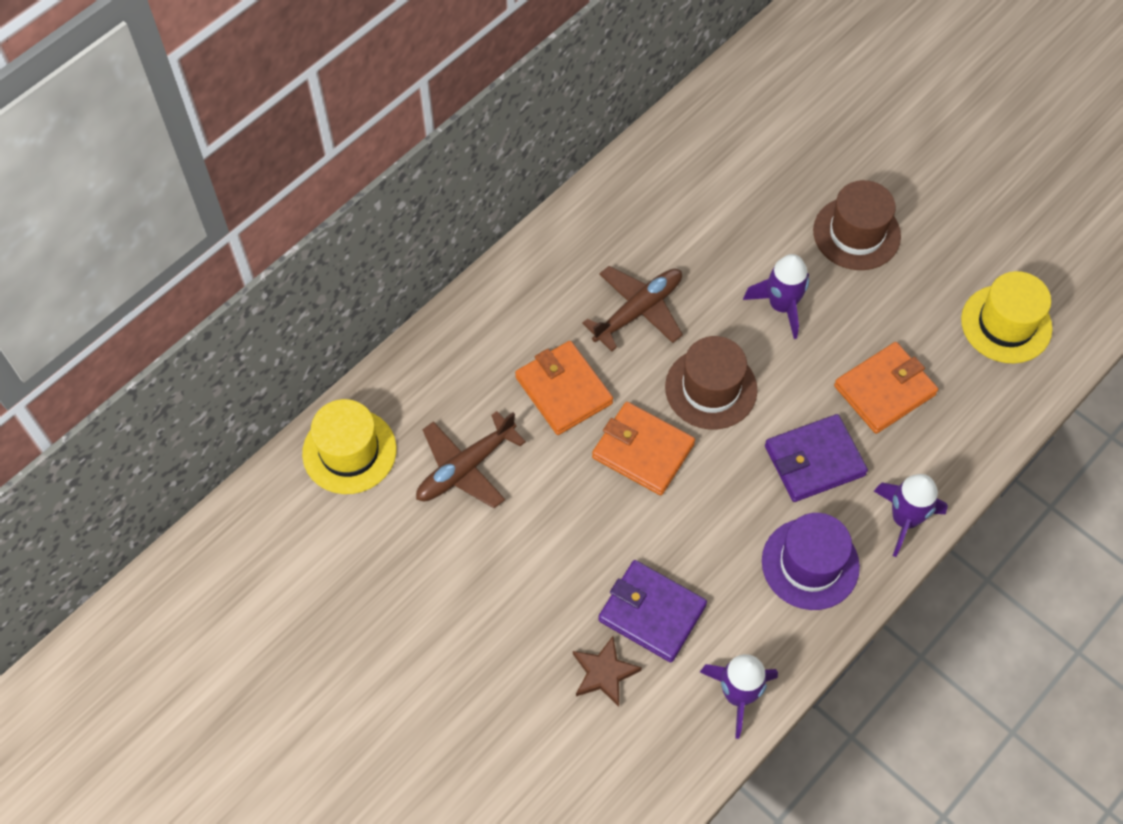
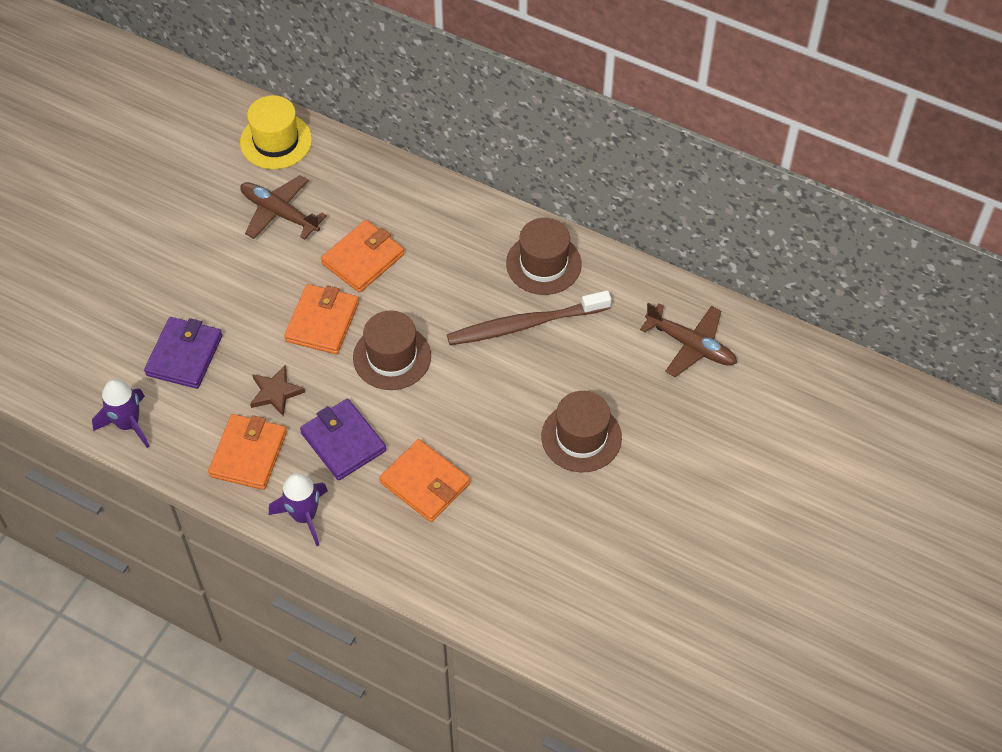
camera: 75 degrees right, 5 degrees down
(604, 673) = (130, 335): brown star -> brown star (275, 392)
(624, 214) = (543, 264): none -> brown hat
(638, 311) = (451, 292): brown plane -> brown plane (690, 345)
(700, 250) = (525, 324): none -> brown toothbrush
(781, 306) = (487, 393): purple rocket -> none
(810, 564) = (248, 454): purple hat -> orange wallet
(1006, 324) = (521, 570): yellow hat -> none

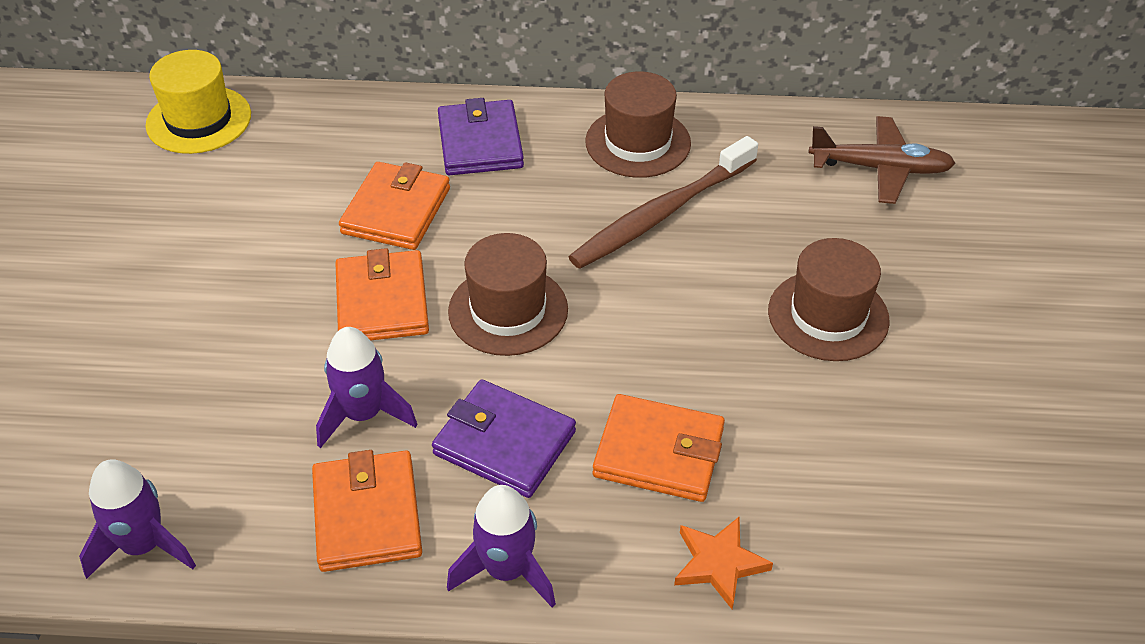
camera: 25 degrees left, 10 degrees down
(184, 355) = (192, 415): purple wallet -> purple wallet (480, 143)
(275, 392) = (363, 414): brown star -> purple rocket
(280, 213) = (248, 195): brown plane -> none
(417, 560) = (718, 563): none -> orange star

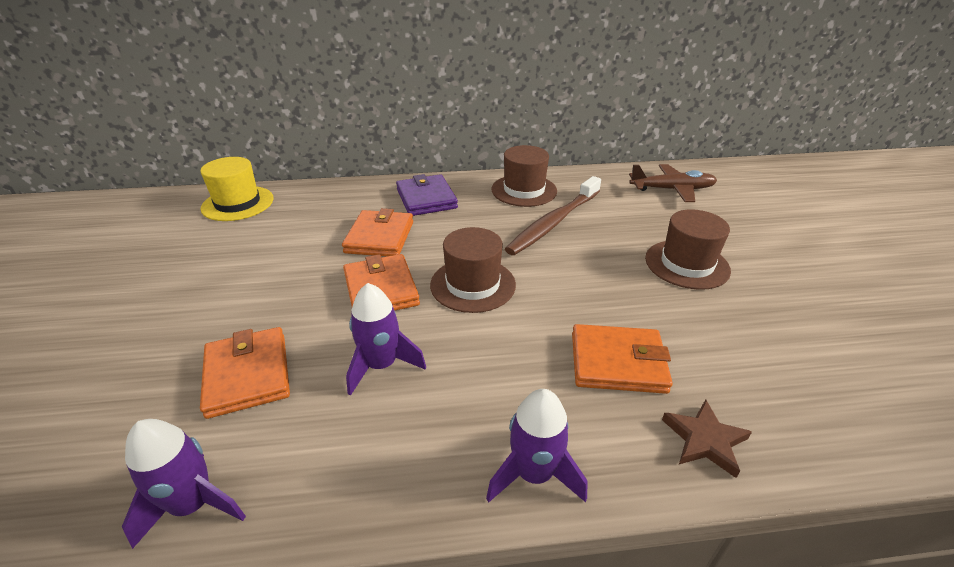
camera: 10 degrees left, 10 degrees down
(367, 515) = (400, 444): orange wallet -> orange wallet (248, 374)
(504, 443) = (498, 371): purple wallet -> none
(718, 563) = (704, 440): orange star -> brown star

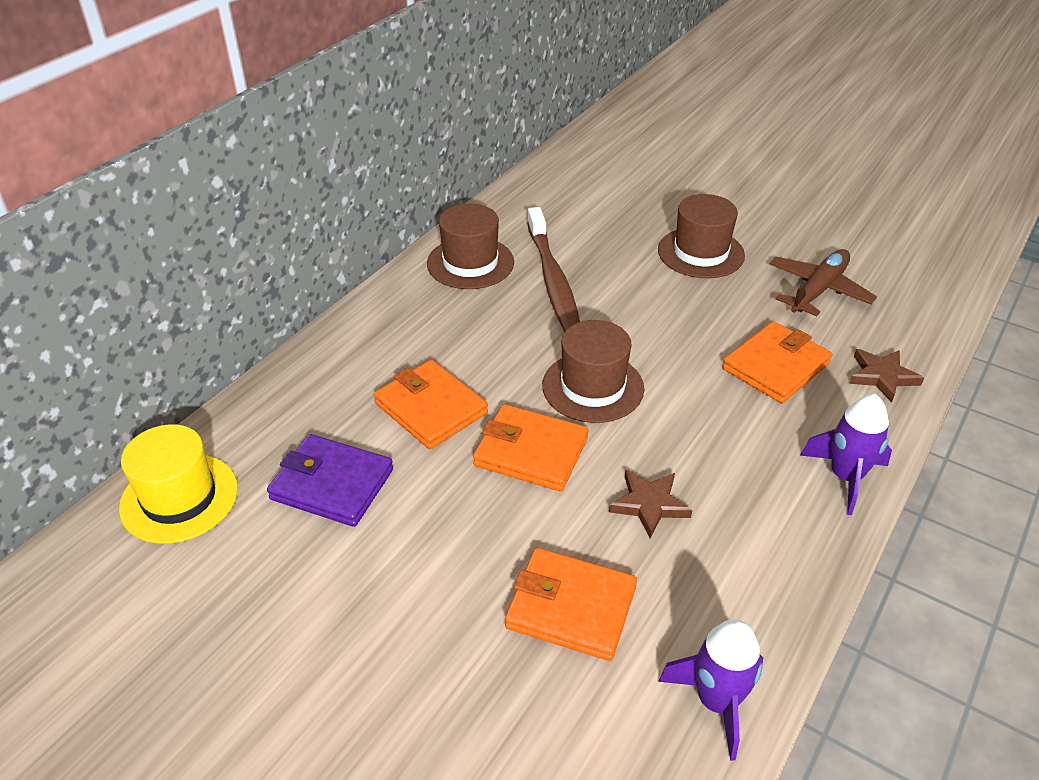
camera: 50 degrees left, 5 degrees up
(381, 365) = (649, 504): purple rocket -> brown star
(426, 199) = (394, 336): purple wallet -> purple wallet (332, 484)
(671, 189) = (587, 183): brown plane -> brown plane (818, 290)

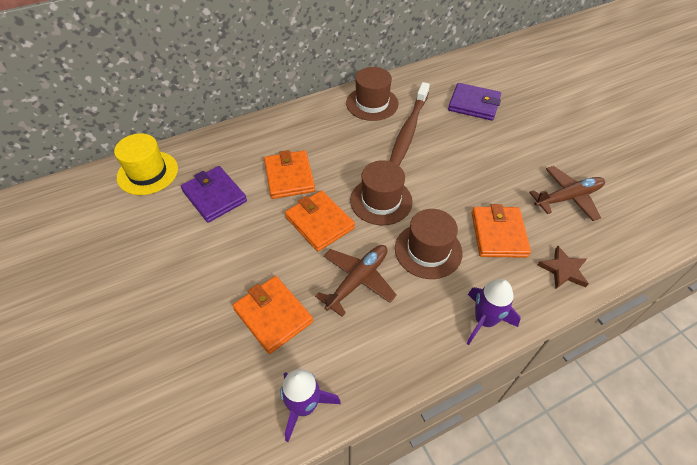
camera: 30 degrees right, 10 degrees up
(612, 217) = (474, 104): none -> purple wallet
(649, 504) = (357, 281): brown star -> brown plane
(701, 253) = (510, 145): brown hat -> brown hat (428, 250)
(776, 366) = (498, 234): orange wallet -> orange wallet turned 75 degrees counterclockwise

